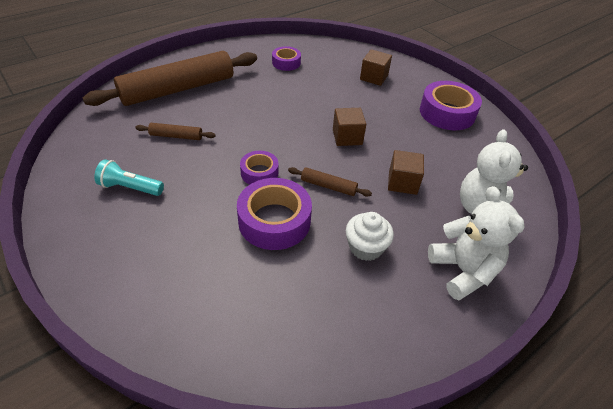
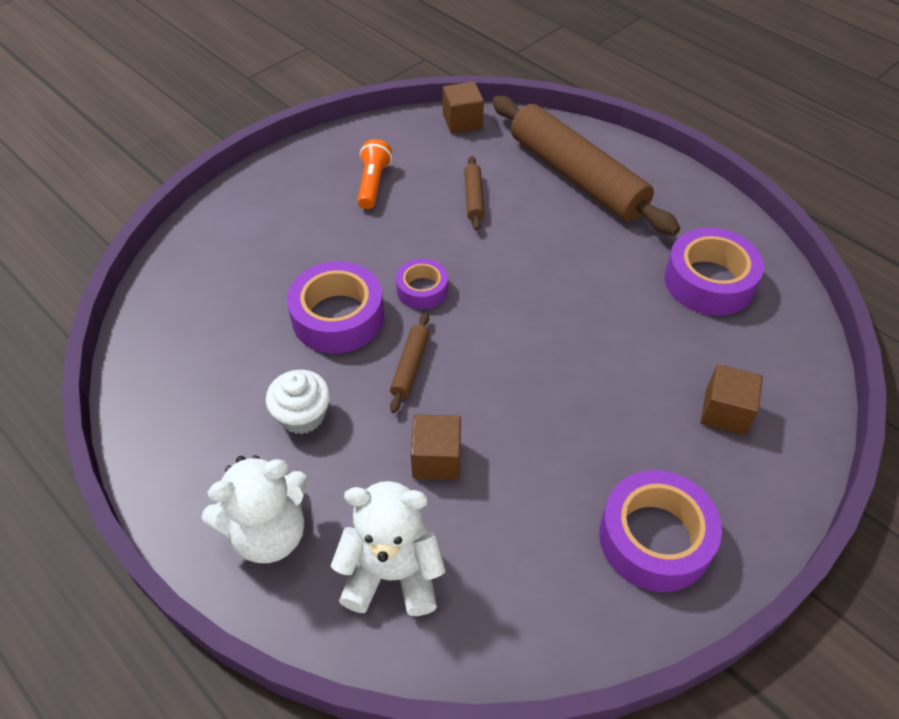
camera: 85 degrees right, 5 degrees up
(130, 187) = (373, 183): turquoise flashlight -> orange flashlight
(286, 63) = (709, 281): purple tape -> purple tape, size x1.74
(347, 137) = (528, 381): brown cube -> brown cube (462, 121)

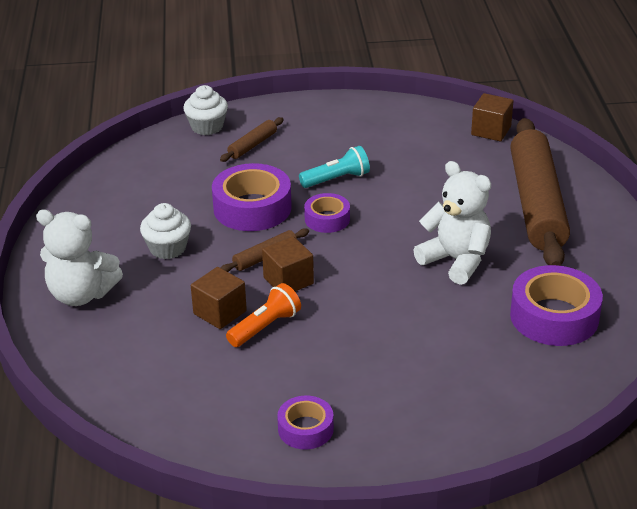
camera: 40 degrees right, 15 degrees down
(190, 246) = (207, 127): none -> white cupcake
(373, 183) = (372, 142): orange flashlight -> orange flashlight (265, 327)
(384, 240) = (337, 179): none -> turquoise flashlight
(392, 574) = (124, 352): white teddy bear -> white teddy bear (456, 261)
(474, 198) = (435, 182): brown rolling pin -> brown rolling pin (252, 145)
(655, 538) = (305, 429): purple tape -> purple tape, size x0.57
(725, 412) = (453, 395): brown cube -> brown cube (288, 280)

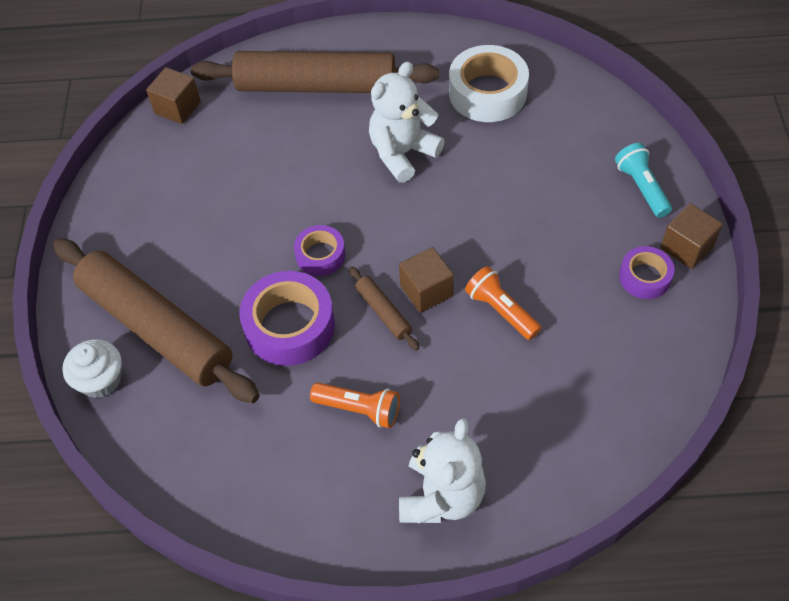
camera: 85 degrees left, 20 degrees up
(168, 248) = (359, 409): white cupcake -> orange flashlight
(220, 312) = (477, 352): brown cube -> brown cube (686, 247)
(252, 145) = (156, 328): brown rolling pin -> brown rolling pin, size x2.44
(337, 179) = (245, 245): turquoise flashlight -> turquoise flashlight (641, 187)
(554, 316) = (487, 93): purple tape -> white tape

